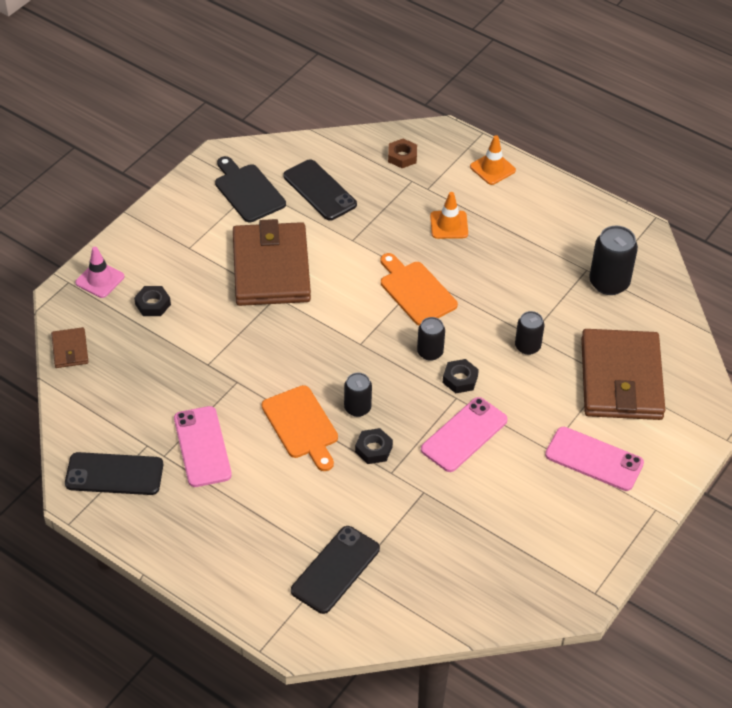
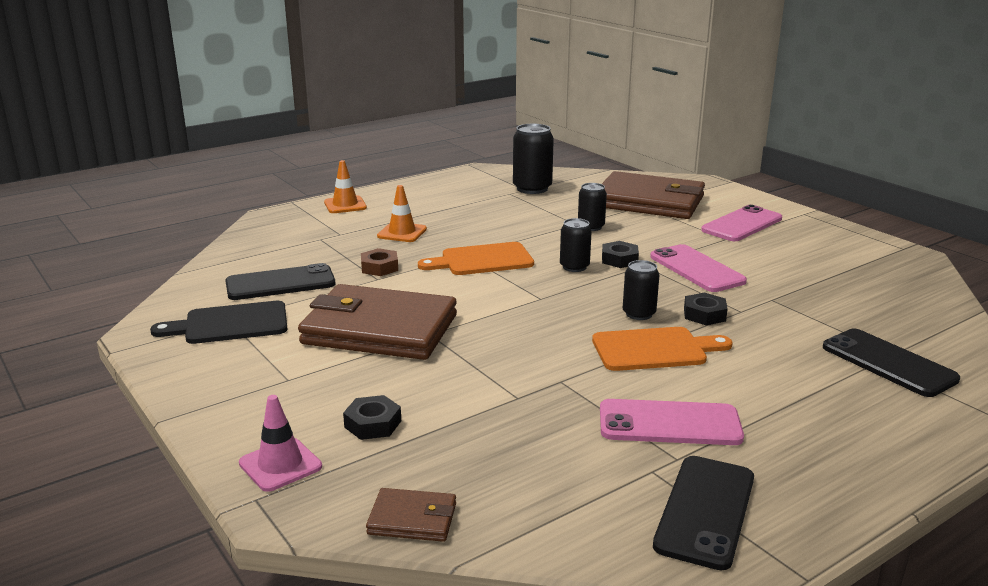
camera: 70 degrees left, 25 degrees down
(402, 156) = (280, 237): brown nut -> brown nut (379, 267)

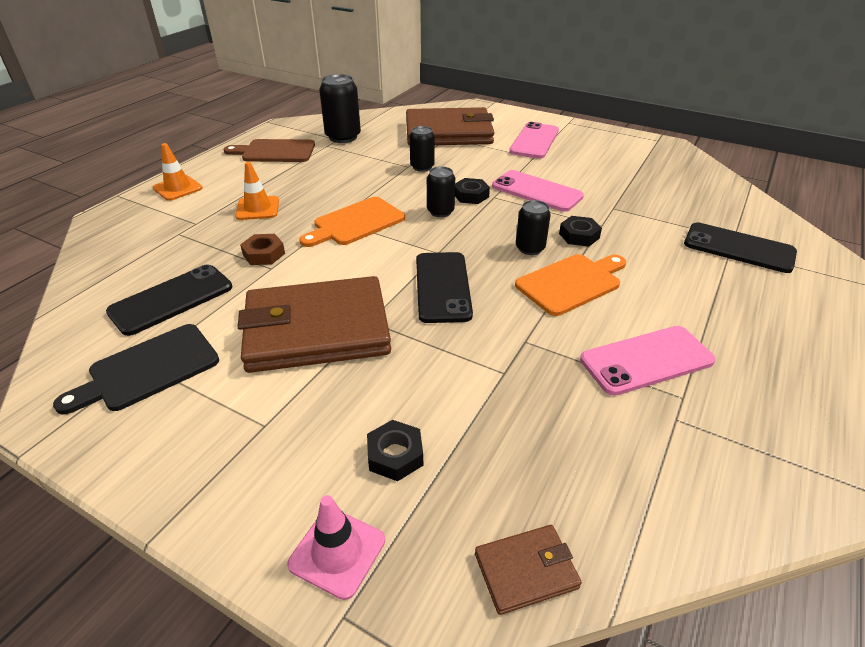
camera: 25 degrees left, 15 degrees up
(455, 190) = (275, 151): none -> brown cutting board
(705, 511) = (751, 449): black phone -> black phone (443, 287)

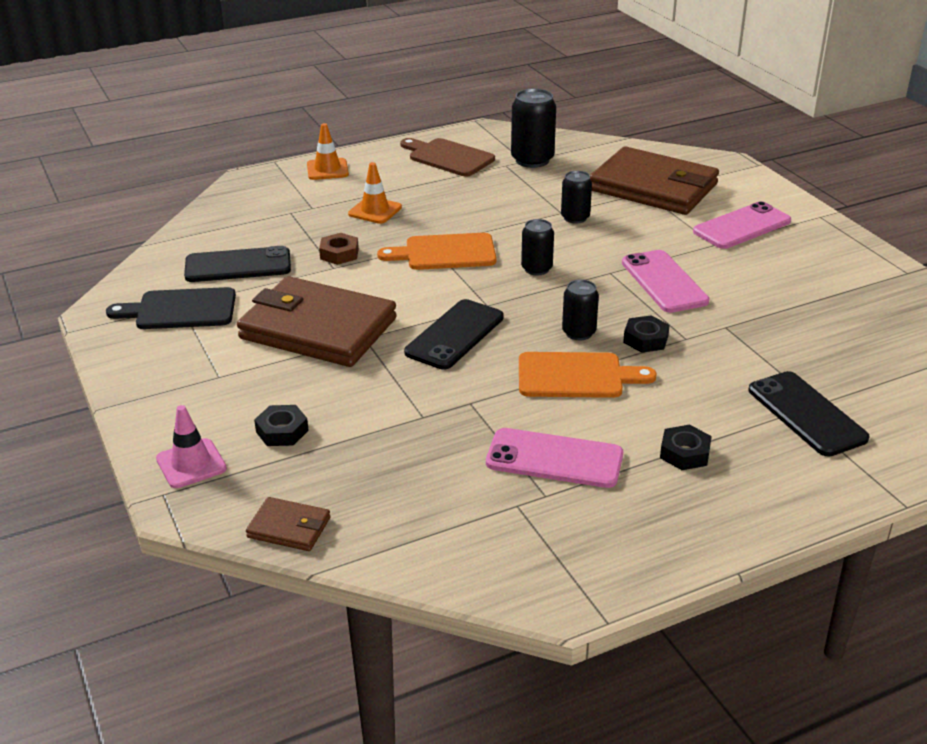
camera: 35 degrees right, 5 degrees down
(471, 195) = (587, 263): black nut -> black nut (684, 453)

